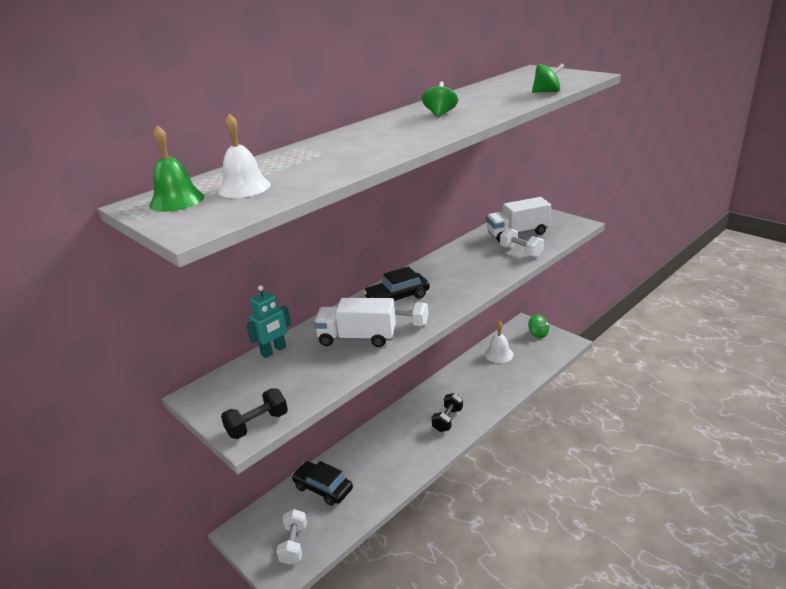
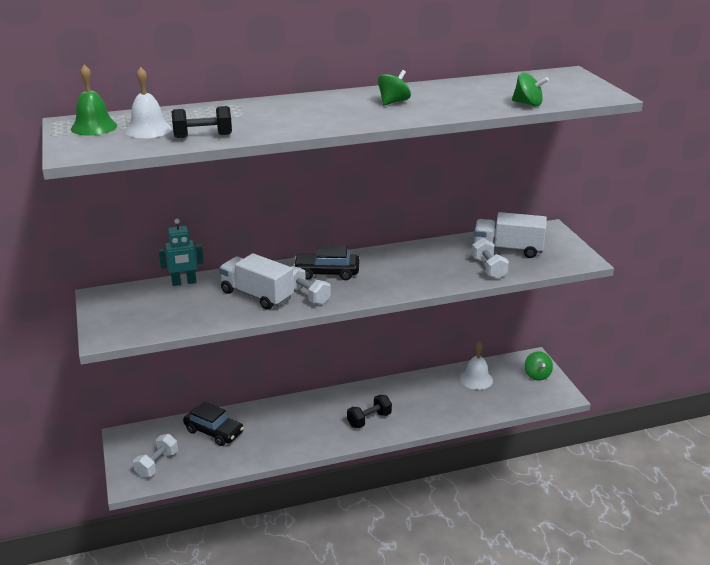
camera: 25 degrees right, 0 degrees up
(257, 424) = (119, 333): black dumbbell -> black dumbbell (203, 136)
(323, 488) = (214, 431): black car -> black car turned 150 degrees clockwise

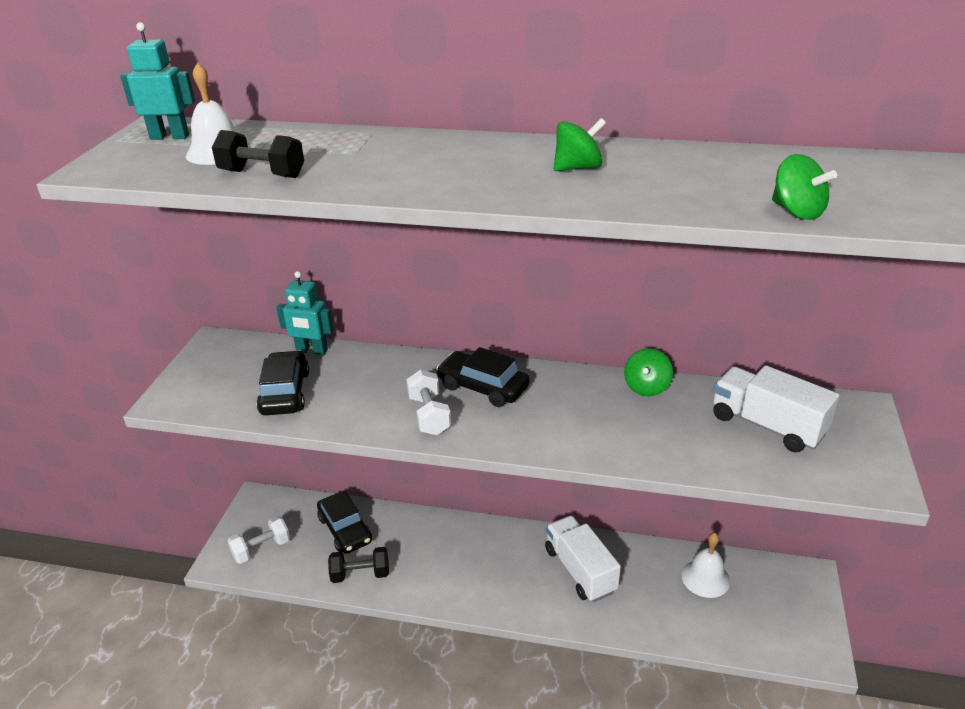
camera: 30 degrees right, 5 degrees up
(94, 127) = (170, 137): green bell -> turquoise robot
(192, 310) = (285, 393): none -> black car
(257, 295) = (372, 395): white truck -> white truck (580, 570)
(369, 420) = (526, 585): black dumbbell -> black dumbbell (360, 574)
(488, 268) = (711, 450): white dumbbell -> none
(537, 375) = (800, 605): green spinning top -> green spinning top (646, 387)

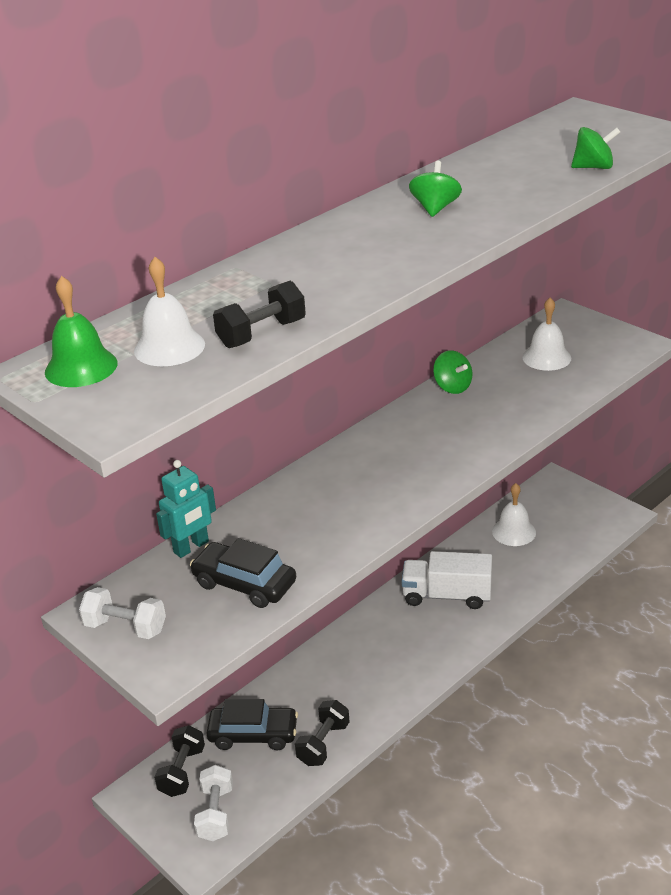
camera: 55 degrees left, 0 degrees up
(170, 137) = (81, 367): turquoise robot -> green bell
(289, 511) = (182, 771): none -> black dumbbell
(429, 415) = (374, 506): white dumbbell -> white dumbbell (125, 627)
(483, 387) = (366, 464): black car -> none
(767, 425) = (546, 357): white truck -> white bell

